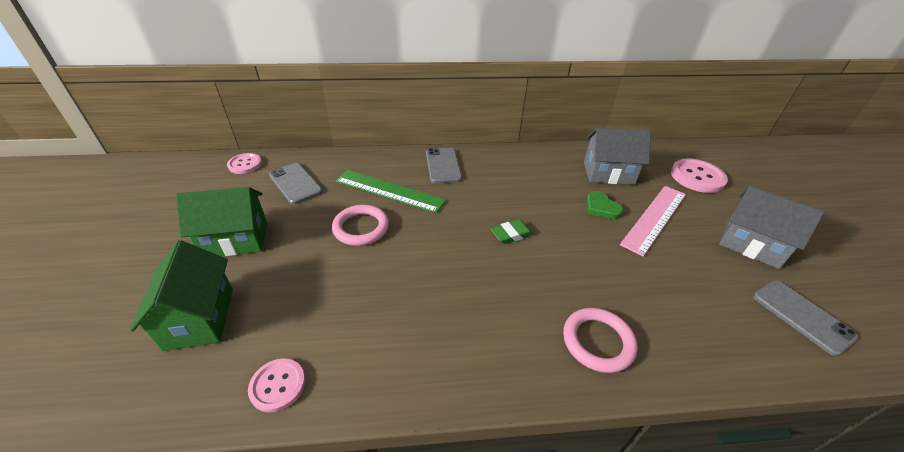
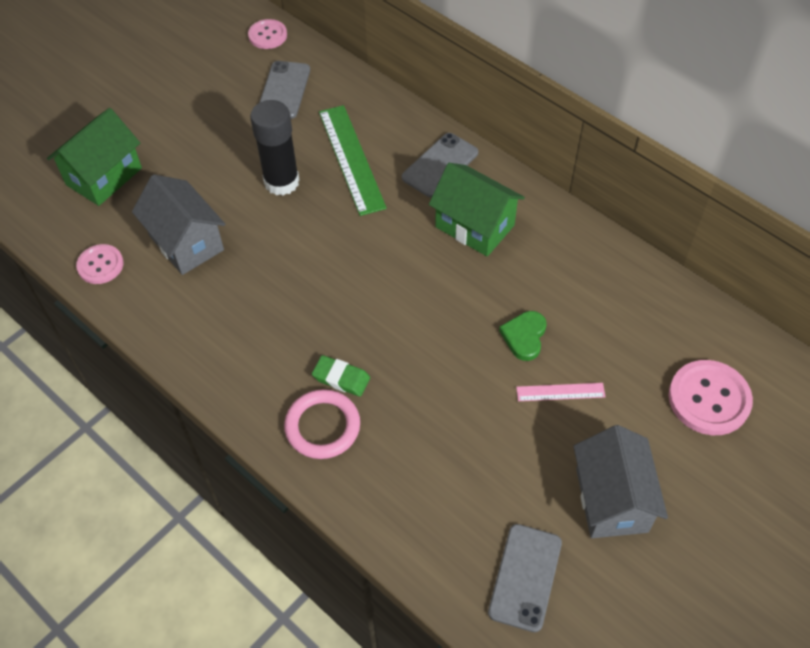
camera: 50 degrees right, 15 degrees up
(235, 240) = (183, 121): green house -> green house (474, 226)
(361, 228) = (281, 182): pink ring -> black glue stick
(511, 234) = (393, 289): green eraser -> green eraser (341, 378)
(608, 173) = (605, 309): grey house -> grey house (186, 243)
(654, 218) = (560, 392): pink ruler -> pink ruler, size x0.51

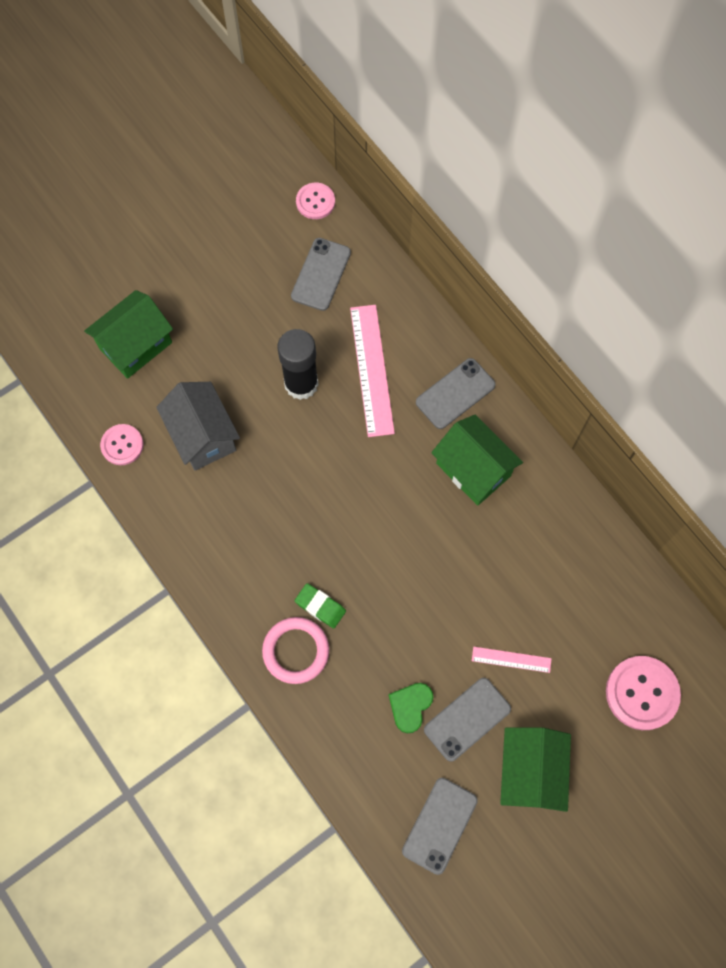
camera: 10 degrees right, 15 degrees up
(351, 159) = (372, 370): green ruler -> pink ruler
(524, 336) = (492, 597): green heart -> green heart (410, 706)
(528, 459) = (467, 719): none -> grey phone
(611, 500) = (529, 771): grey house -> green house

